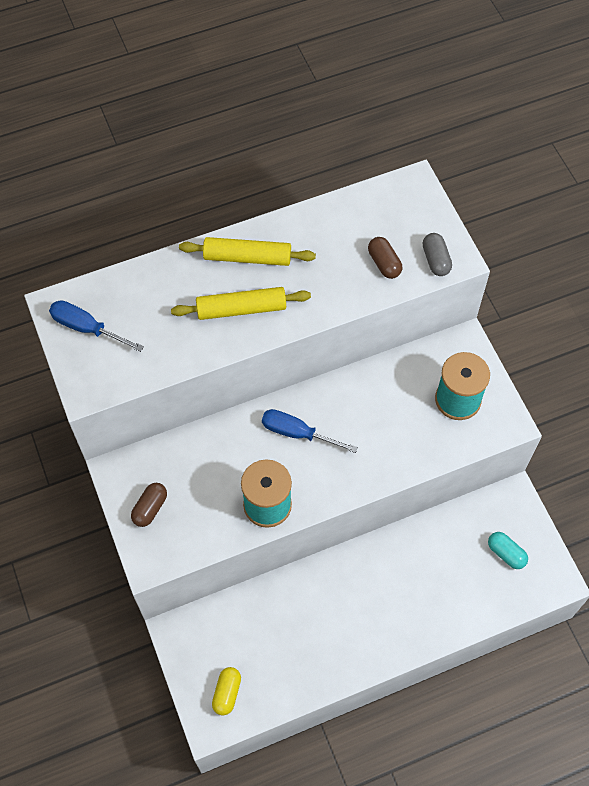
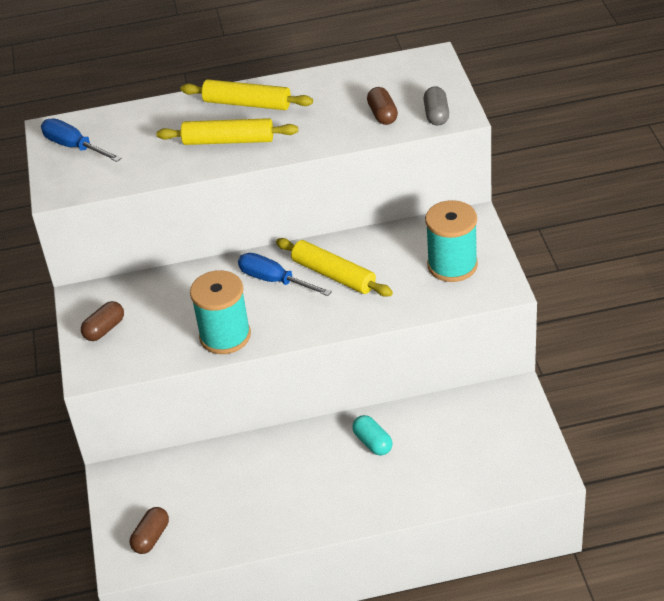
camera: 15 degrees right, 20 degrees down
(227, 693) = (151, 537): yellow capsule -> brown capsule
(351, 421) = (333, 275): none -> yellow rolling pin
(506, 553) = (494, 442): turquoise capsule -> turquoise capsule (372, 443)

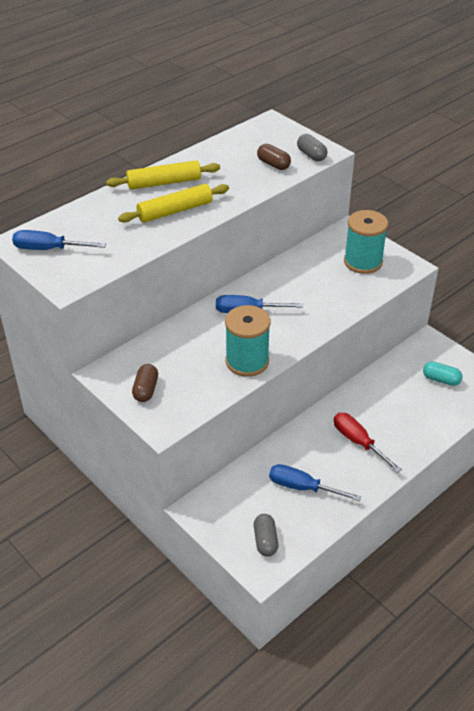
camera: 35 degrees left, 0 degrees up
(151, 537) = (265, 541): brown capsule -> grey capsule
(232, 499) = (302, 487): none -> blue screwdriver
(331, 475) = (358, 441): none -> red screwdriver
(333, 275) = (287, 294): yellow rolling pin -> none
(372, 443) = (366, 408): turquoise capsule -> turquoise capsule (441, 380)

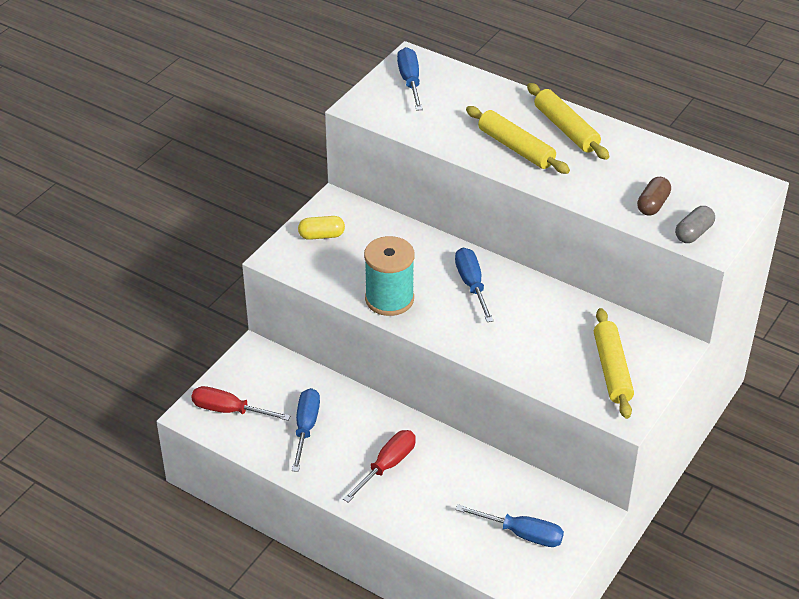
camera: 75 degrees right, 0 degrees up
(145, 390) = (321, 235): brown capsule -> yellow capsule
(265, 541) = (228, 410): grey capsule -> red screwdriver
(363, 262) = (612, 369): turquoise spool -> yellow rolling pin
(441, 380) = (522, 534): turquoise capsule -> blue screwdriver

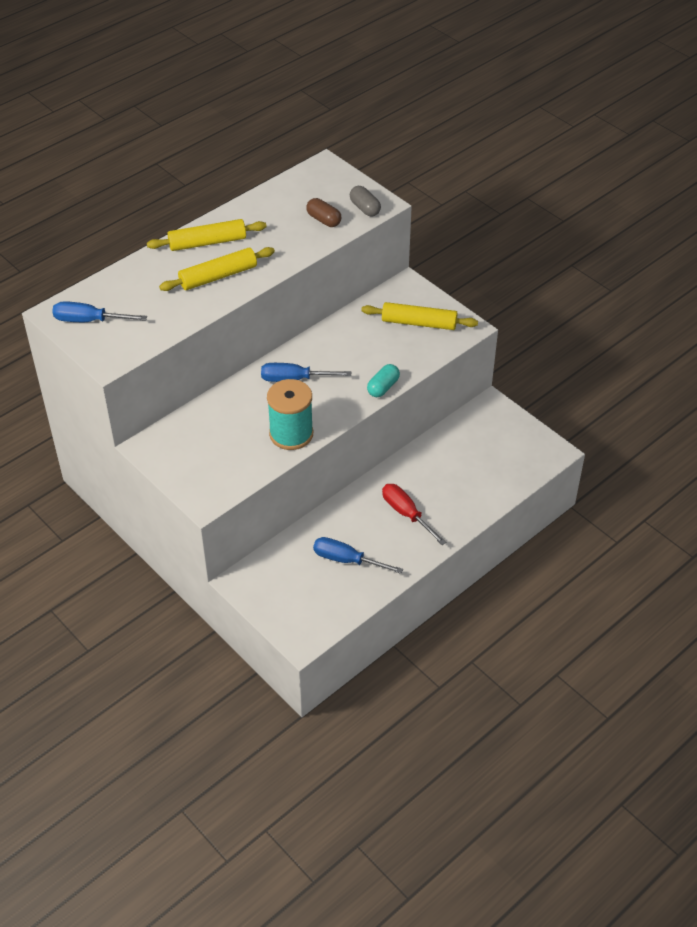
camera: 75 degrees left, 5 degrees up
(228, 410) = (306, 612): red screwdriver -> none
(321, 235) = (188, 464): yellow capsule -> none
(490, 358) = (383, 387): none -> turquoise capsule
(522, 534) = (498, 447): blue screwdriver -> none

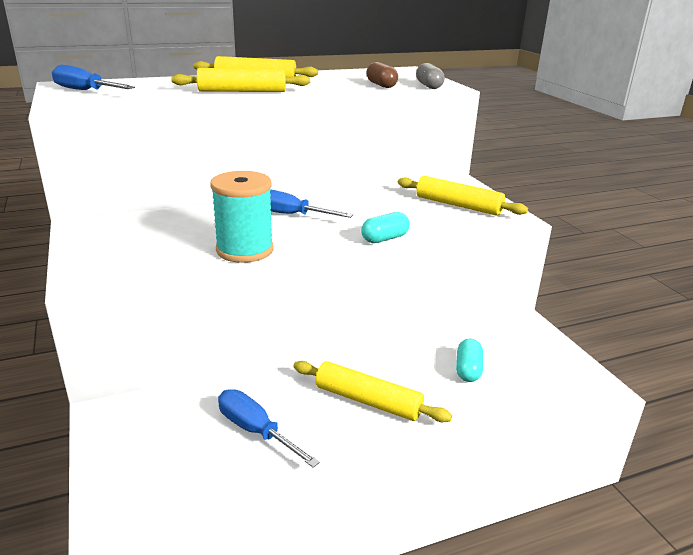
camera: 20 degrees right, 20 degrees down
(406, 513) = (368, 401): red screwdriver -> yellow rolling pin
(462, 464) = (468, 370): none -> turquoise capsule

